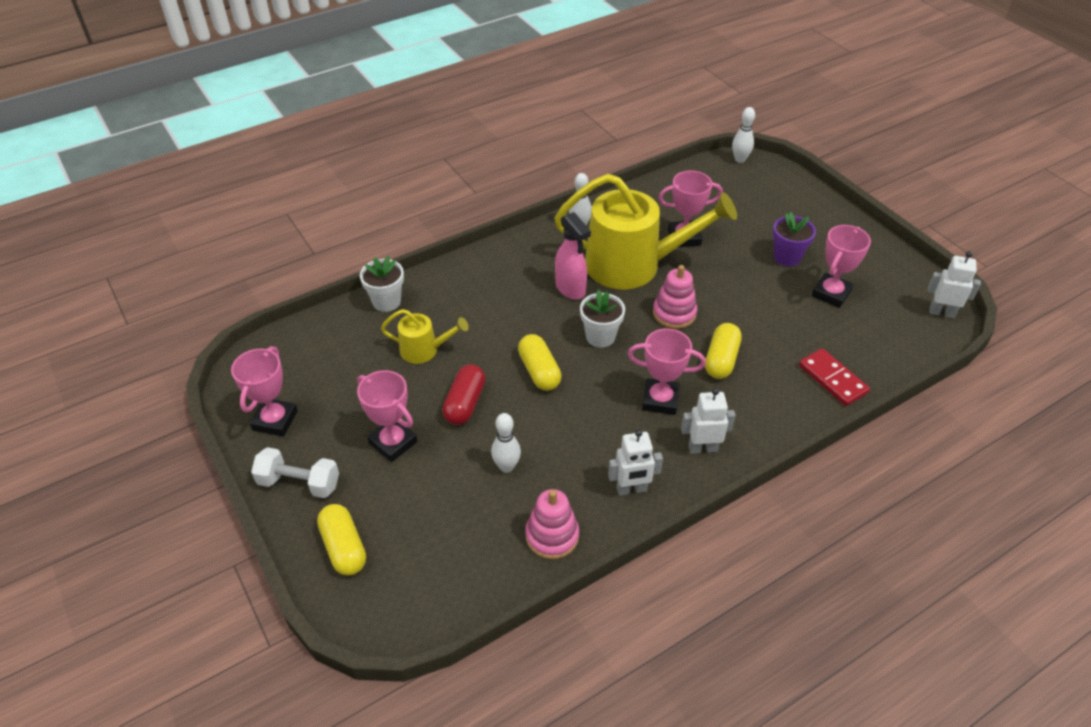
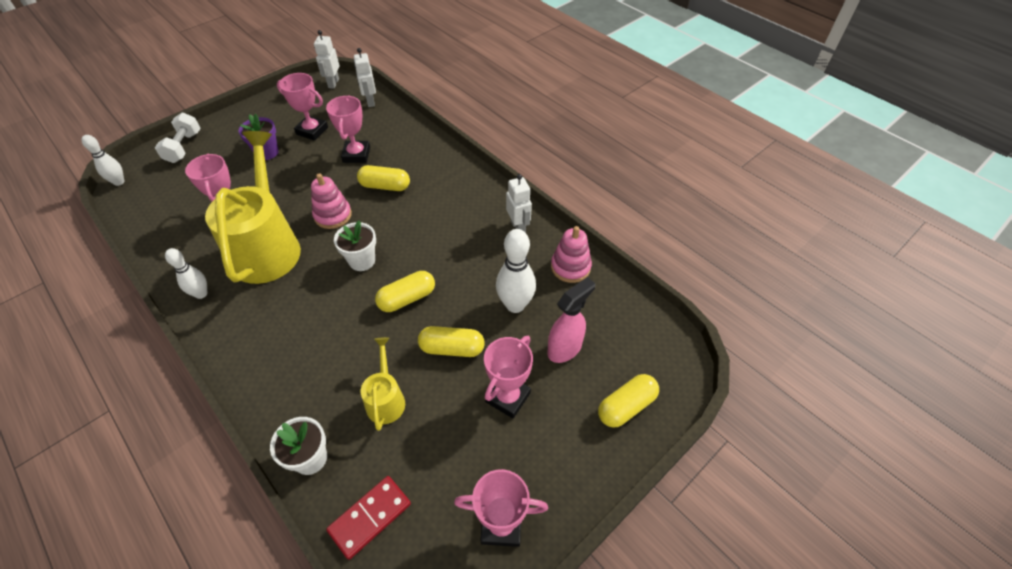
camera: 100 degrees left, 5 degrees up
(299, 483) = (573, 469): white dumbbell -> white dumbbell (184, 147)
(465, 403) = (452, 348): red capsule -> yellow capsule
(506, 466) = (515, 305): white bowling pin -> white bowling pin, size x1.59
(570, 289) = (298, 289): pink spray bottle -> pink spray bottle (565, 348)
(660, 400) = (430, 218): pink trophy -> pink trophy (356, 155)
(702, 448) = (473, 193): white robot -> white robot (370, 101)
(832, 379) = (400, 132): red domino -> red domino (370, 517)

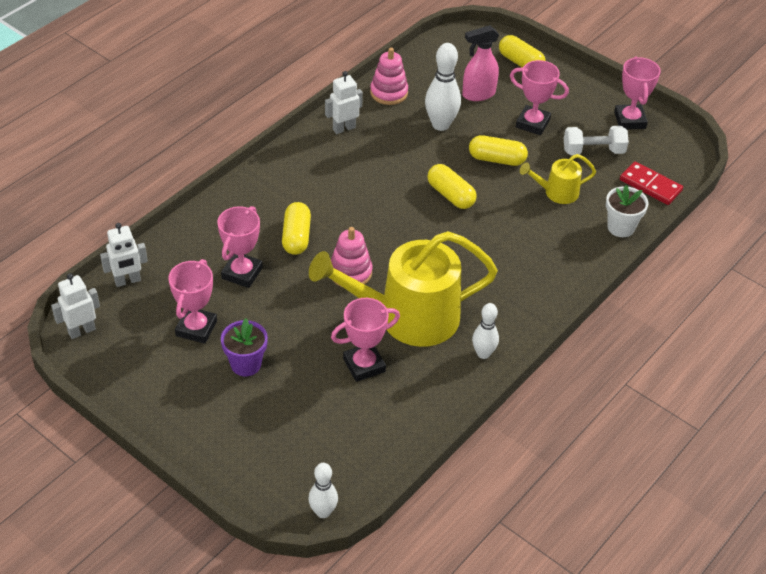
camera: 100 degrees left, 5 degrees down
(184, 147) = (242, 463): white dumbbell -> white dumbbell (593, 151)
(333, 83) = (81, 331): white robot -> white robot turned 150 degrees clockwise
(356, 155) = (242, 273): pink trophy -> pink trophy turned 60 degrees counterclockwise
(362, 261) = (411, 235): white flower pot -> none
(452, 348) = (497, 159): yellow capsule -> yellow capsule turned 75 degrees counterclockwise
(565, 348) = (478, 94): pink spray bottle -> pink spray bottle turned 60 degrees counterclockwise

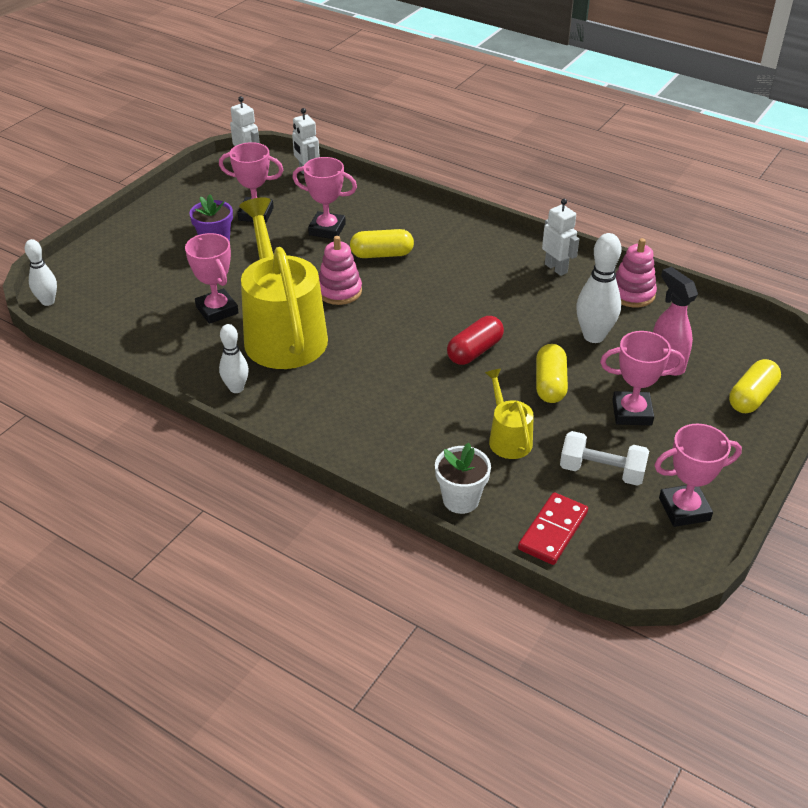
camera: 85 degrees right, 5 degrees down
(450, 195) = (474, 351): yellow capsule -> red capsule
(532, 123) = (632, 412): pink trophy -> pink trophy turned 75 degrees clockwise
(593, 151) = (601, 471): white dumbbell -> white dumbbell turned 60 degrees counterclockwise

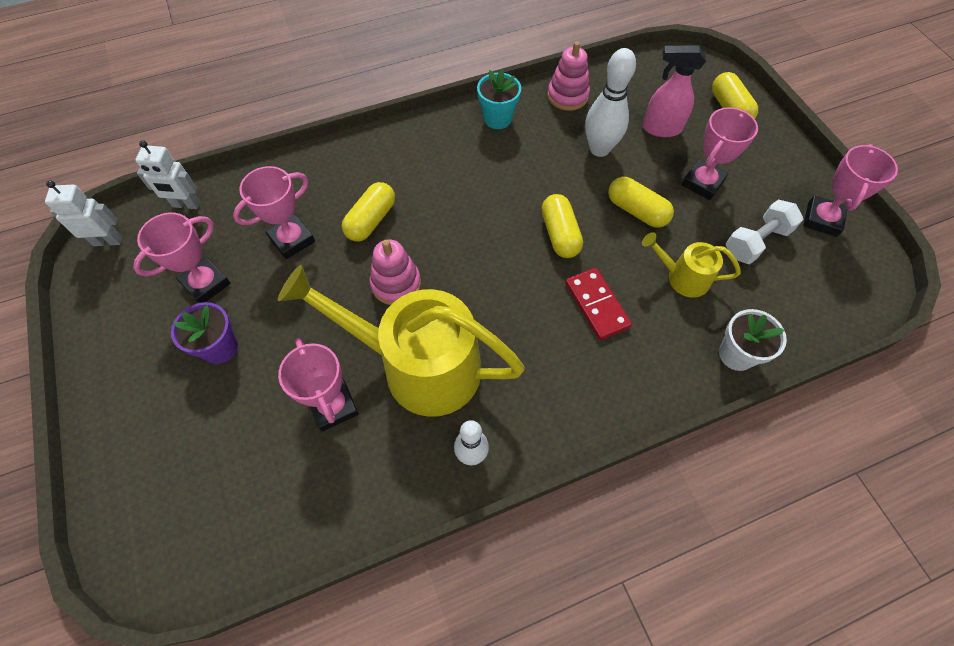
camera: 55 degrees left, 20 degrees up
(48, 301) = (158, 584): white bowling pin -> none
(217, 310) = (333, 406): pink trophy -> pink trophy turned 60 degrees clockwise
(474, 351) = (559, 234): red capsule -> yellow capsule
(552, 531) = (804, 313): red domino -> red domino (596, 305)
(556, 268) = (497, 119): white robot -> turquoise flower pot

